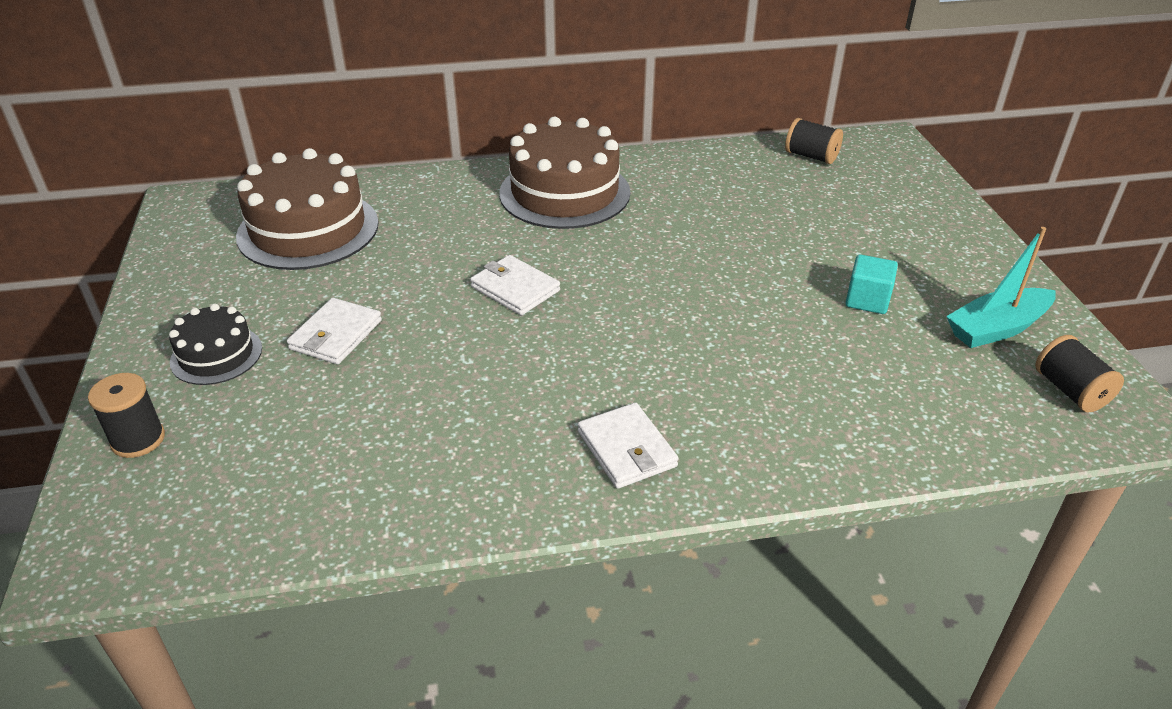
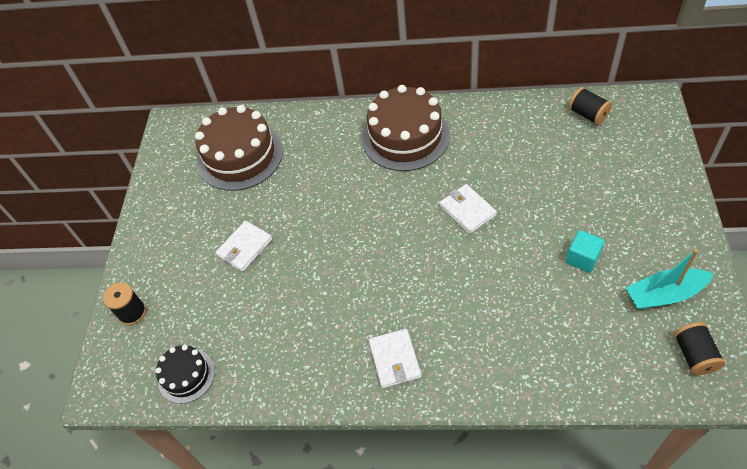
camera: 20 degrees right, 15 degrees up
(216, 355) = (177, 255): black cake -> black cake (186, 375)
(515, 288) = (356, 221): white wallet -> white wallet (467, 210)

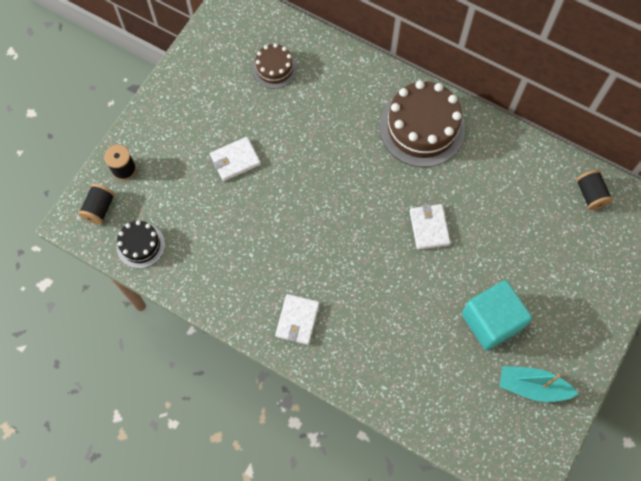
camera: 20 degrees right, 15 degrees up
(240, 156) = (274, 68): brown cake -> brown cake, size x0.54
(582, 258) = (491, 321): turquoise cube -> turquoise cube, size x1.91
(694, 355) = (518, 444): black spool -> black spool (99, 208)

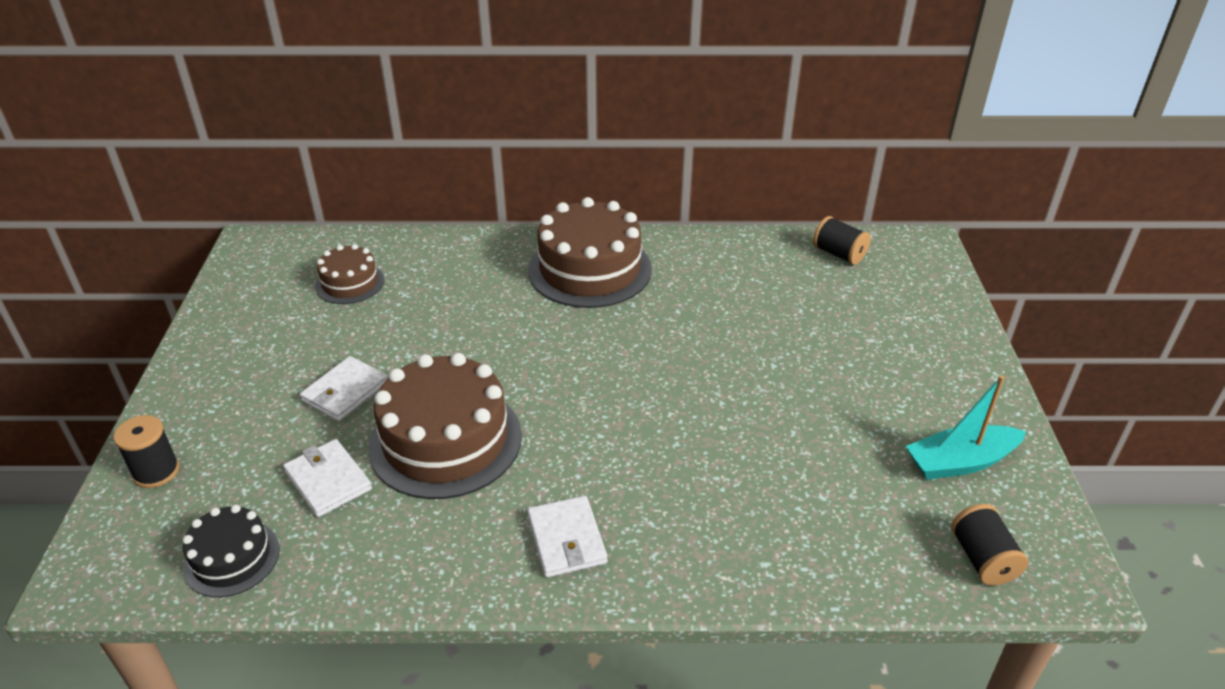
camera: 30 degrees left, 30 degrees down
(99, 208) = (129, 539): black spool -> black spool (982, 559)
(270, 223) = (445, 440): none -> brown cake
(429, 227) = (676, 355): white wallet -> white wallet (328, 480)
(491, 321) = (841, 416): turquoise cube -> none

